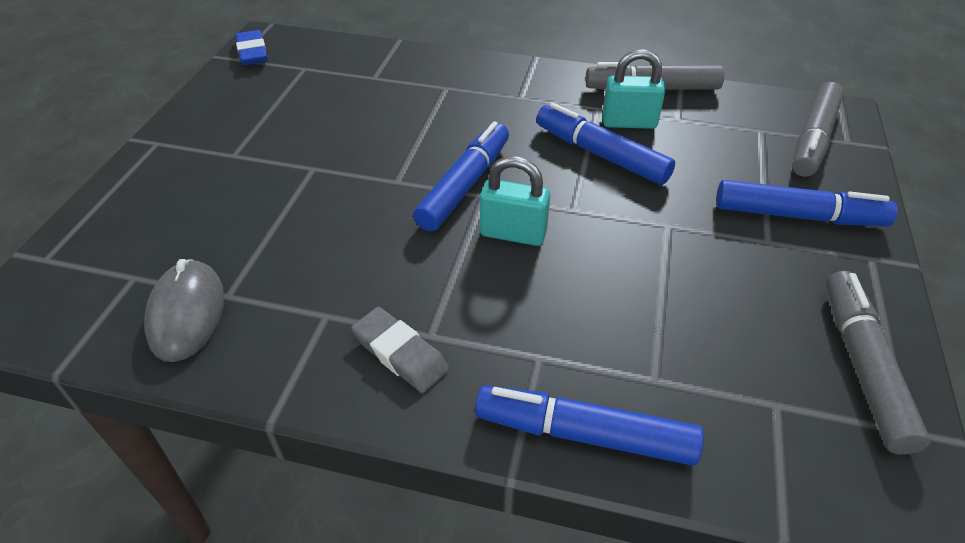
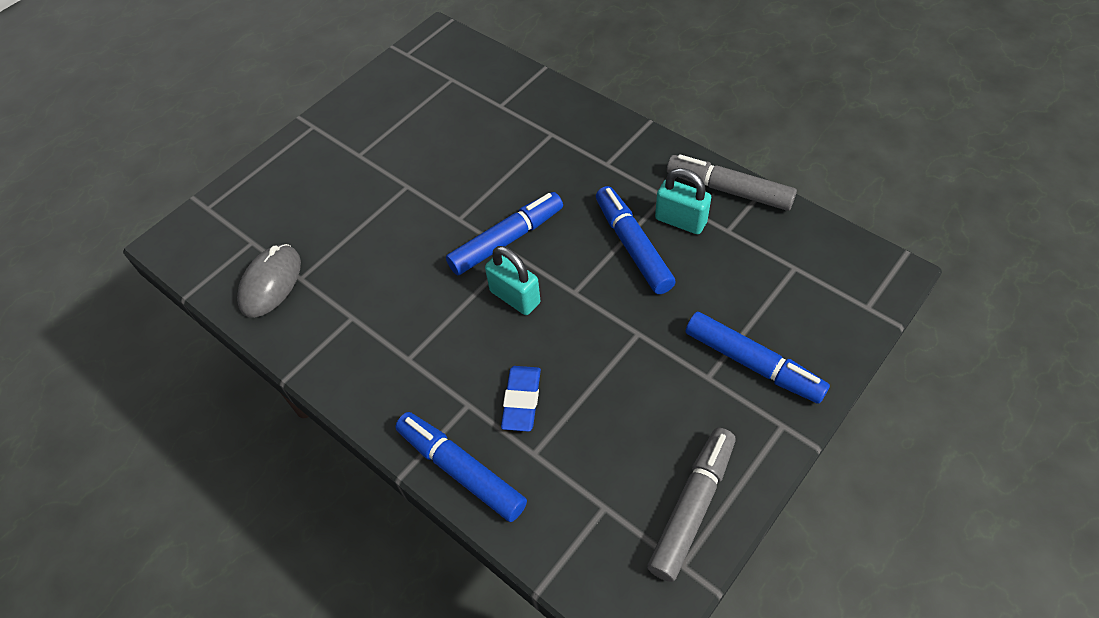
camera: 30 degrees right, 10 degrees up
(252, 52) = (421, 50): blue eraser -> blue eraser (522, 400)
(400, 353) = (382, 365): grey eraser -> none
(813, 139) = (835, 293): grey marker -> none

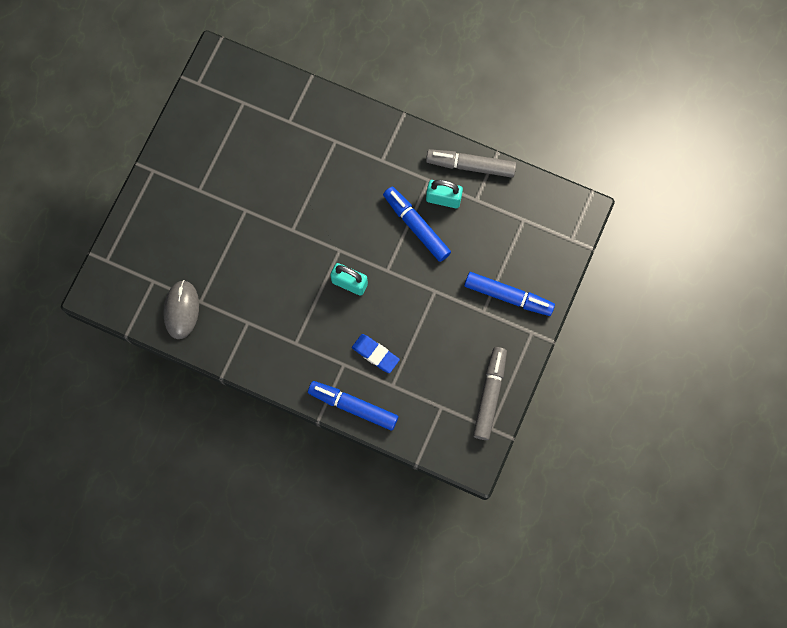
camera: 20 degrees left, 20 degrees up
(506, 240) = (330, 240): blue marker -> none
(522, 400) = (375, 354): blue eraser -> blue eraser turned 45 degrees counterclockwise

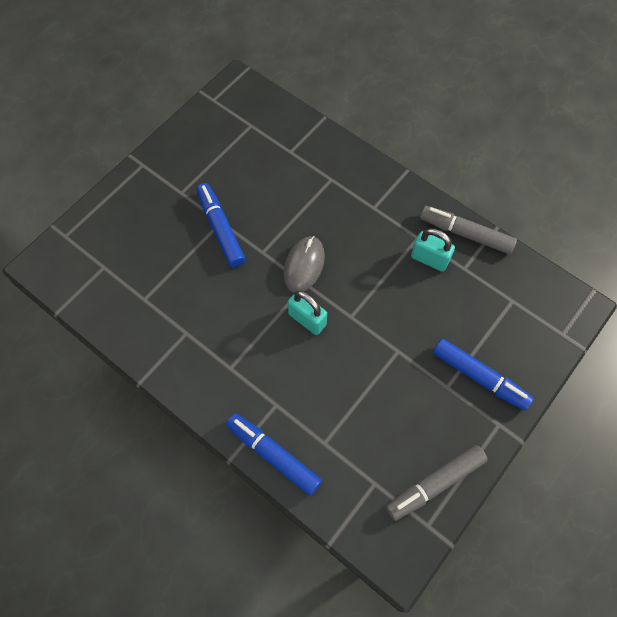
camera: 15 degrees right, 10 degrees down
(181, 310) = (122, 303): grey mouse -> grey mouse (304, 265)
(375, 354) = (315, 402): blue eraser -> none
(416, 226) = (394, 279): blue marker -> blue marker (220, 229)
(489, 395) = (435, 484): grey marker -> grey marker turned 150 degrees counterclockwise

